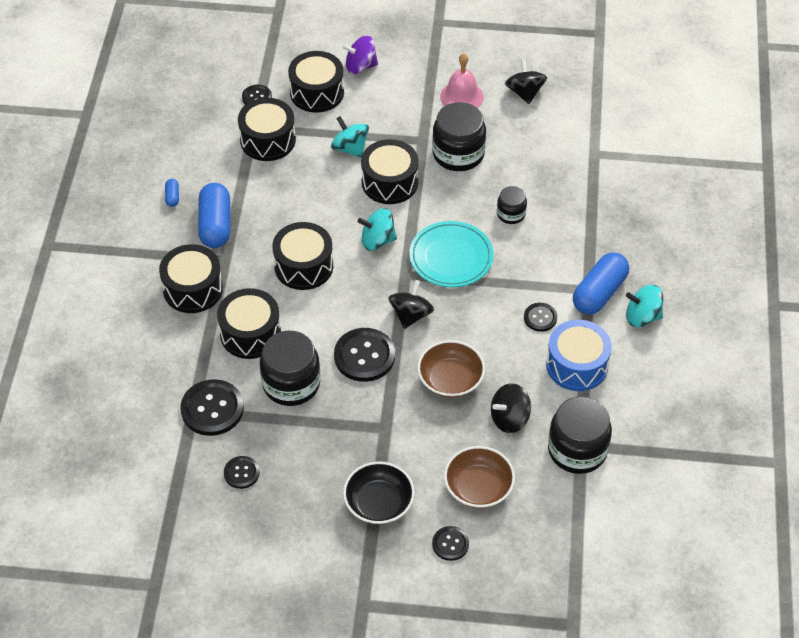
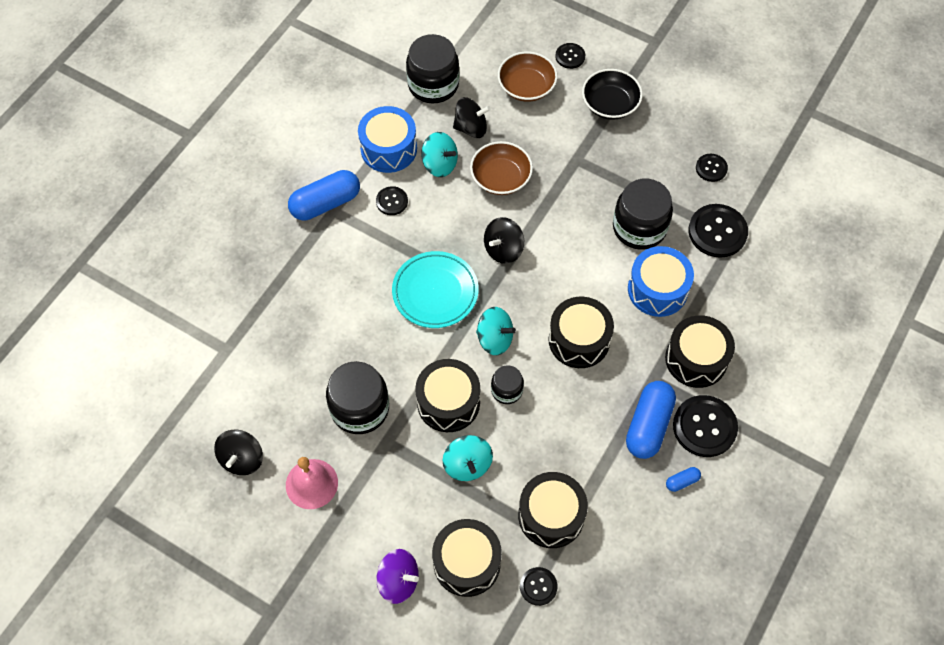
camera: 155 degrees left, 10 degrees up
(172, 197) = (682, 481): blue capsule -> blue capsule turned 45 degrees clockwise
(250, 334) = (657, 289): black drum -> blue drum
(364, 356) = (564, 227): black button -> black button (704, 427)
(511, 214) = (351, 315): black jar -> black jar (506, 390)
(642, 317) = (305, 168): turquoise spinning top -> turquoise spinning top (440, 164)

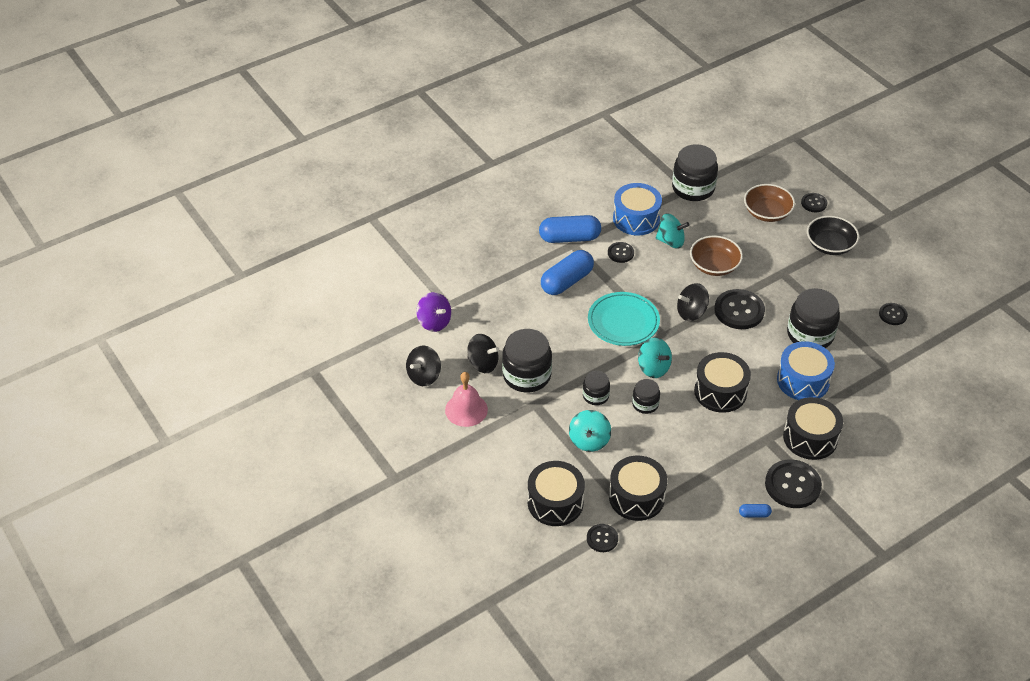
camera: 25 degrees right, 15 degrees down
(398, 581) = (498, 494): purple spinning top -> purple spinning top (434, 322)
(440, 164) = (670, 241): turquoise spinning top -> turquoise spinning top turned 45 degrees counterclockwise
(448, 402) = (595, 396): black drum -> black jar
(471, 128) = (708, 225): black spinning top -> black spinning top (483, 363)
(648, 425) = (746, 467): blue capsule -> blue capsule (566, 281)
(717, 232) = (874, 359): black button -> black button (739, 310)

